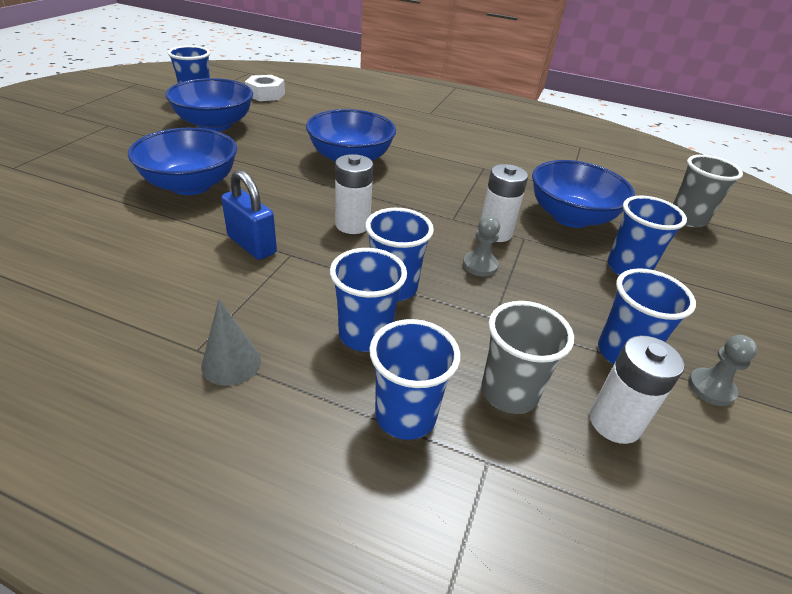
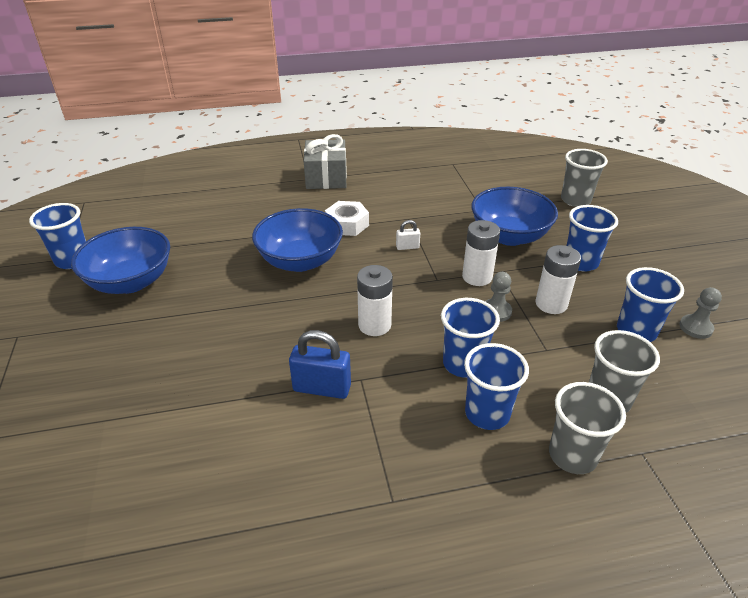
camera: 30 degrees left, 0 degrees up
(191, 185) = (195, 360): blue bowl -> none
(231, 363) = (429, 494): grey cone -> none
(265, 94) = (136, 222): white nut -> white nut (347, 224)
(405, 416) = (572, 455): blue cup -> grey cup
(446, 117) = (326, 177): none -> grey gift
(455, 186) = (407, 247): none -> white padlock
(614, 422) = (674, 382): white battery -> white battery (551, 304)

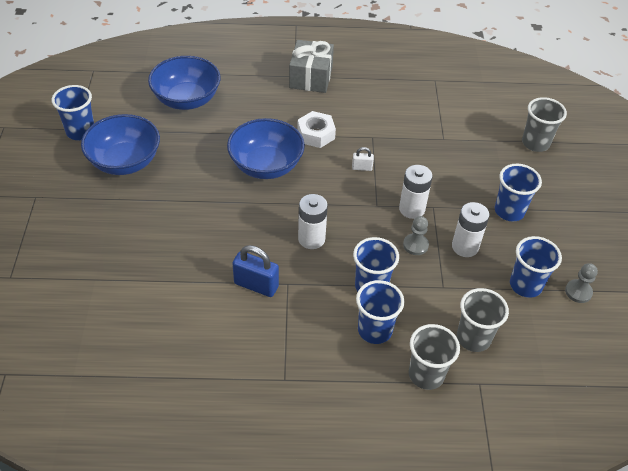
camera: 10 degrees right, 10 degrees up
(509, 236) = (456, 172): blue bowl -> blue bowl (187, 99)

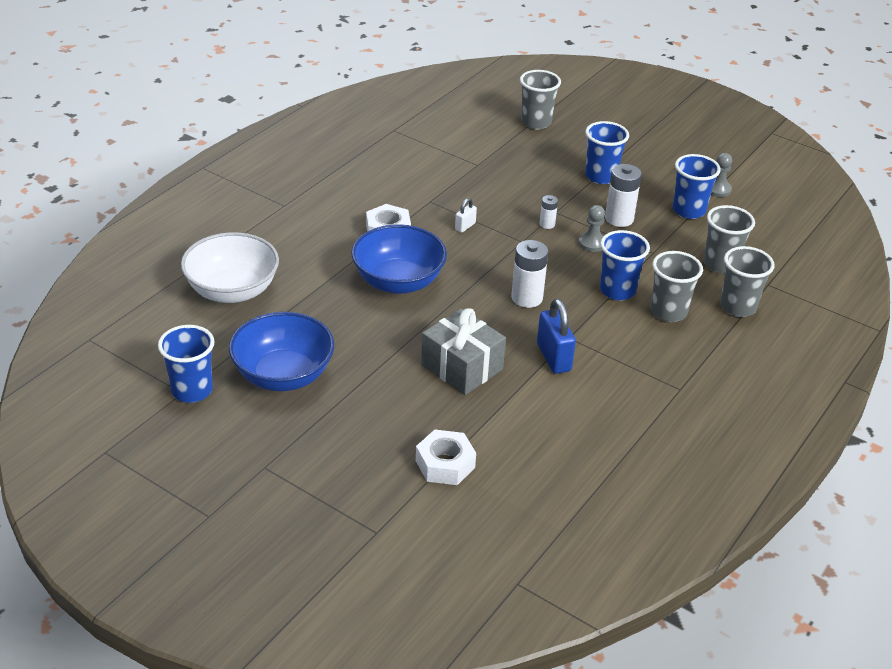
camera: 55 degrees left, 10 degrees down
(97, 280) = (445, 464): none -> white nut
(187, 99) = (232, 291): blue bowl -> white bowl
(256, 285) = (553, 357): blue padlock -> blue padlock turned 75 degrees counterclockwise
(311, 77) = (299, 196): grey gift -> grey gift (461, 367)
(375, 330) = (668, 312): blue cup -> grey cup
(412, 209) = (547, 224): white battery -> white battery, size x0.54

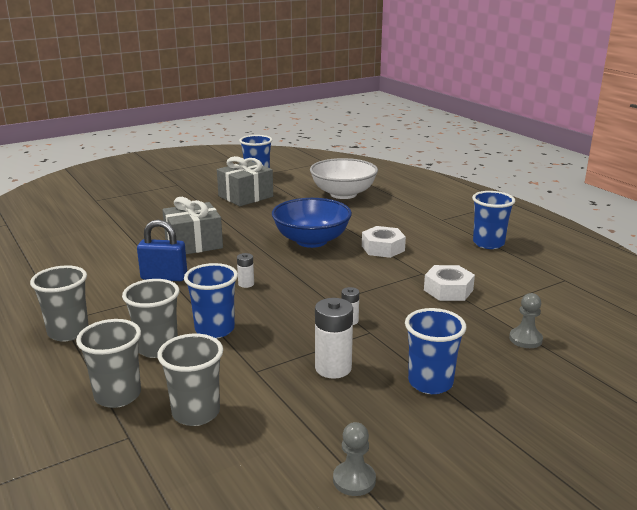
camera: 115 degrees right, 15 degrees down
(283, 375) = (245, 196): blue bowl -> grey gift
(445, 464) = (116, 223): white nut -> white nut (448, 290)
(465, 226) = (371, 280): white padlock -> none
(527, 298) = (246, 284): white battery -> white battery, size x0.54
(536, 122) = (579, 370): grey cup -> grey cup (68, 332)
(592, 243) = (300, 337): grey pawn -> grey pawn (525, 339)
(688, 210) = (318, 429): blue cup -> blue cup (488, 243)

